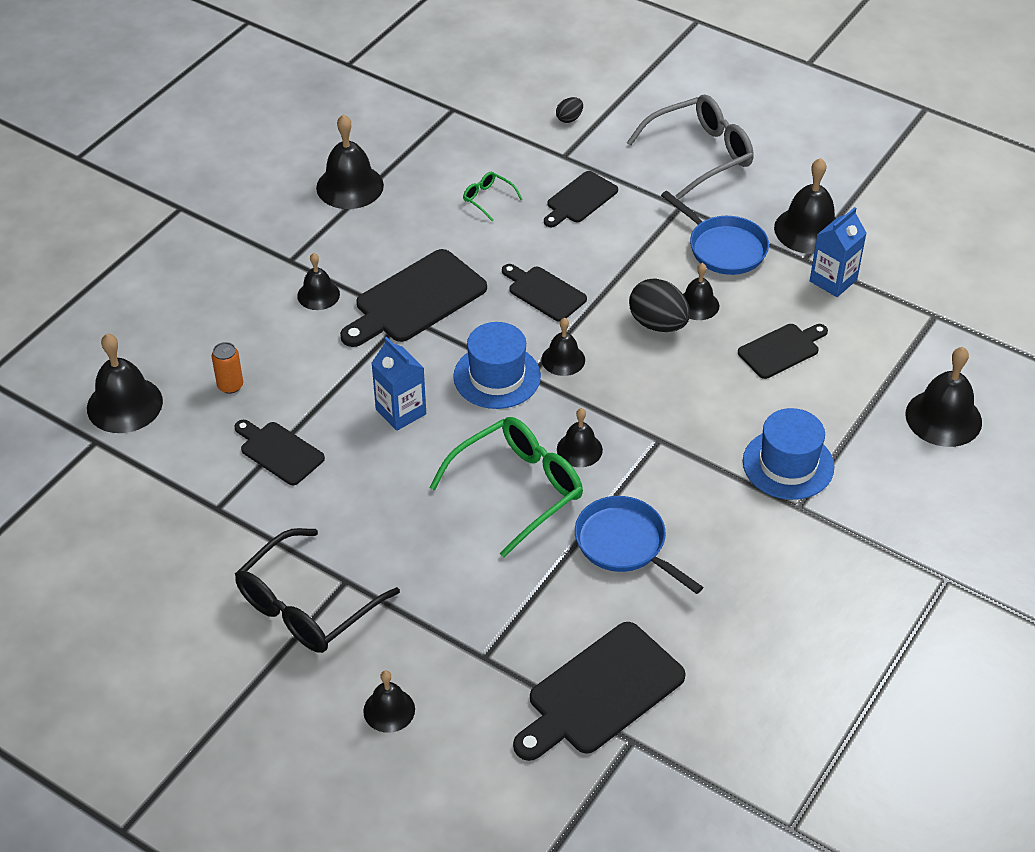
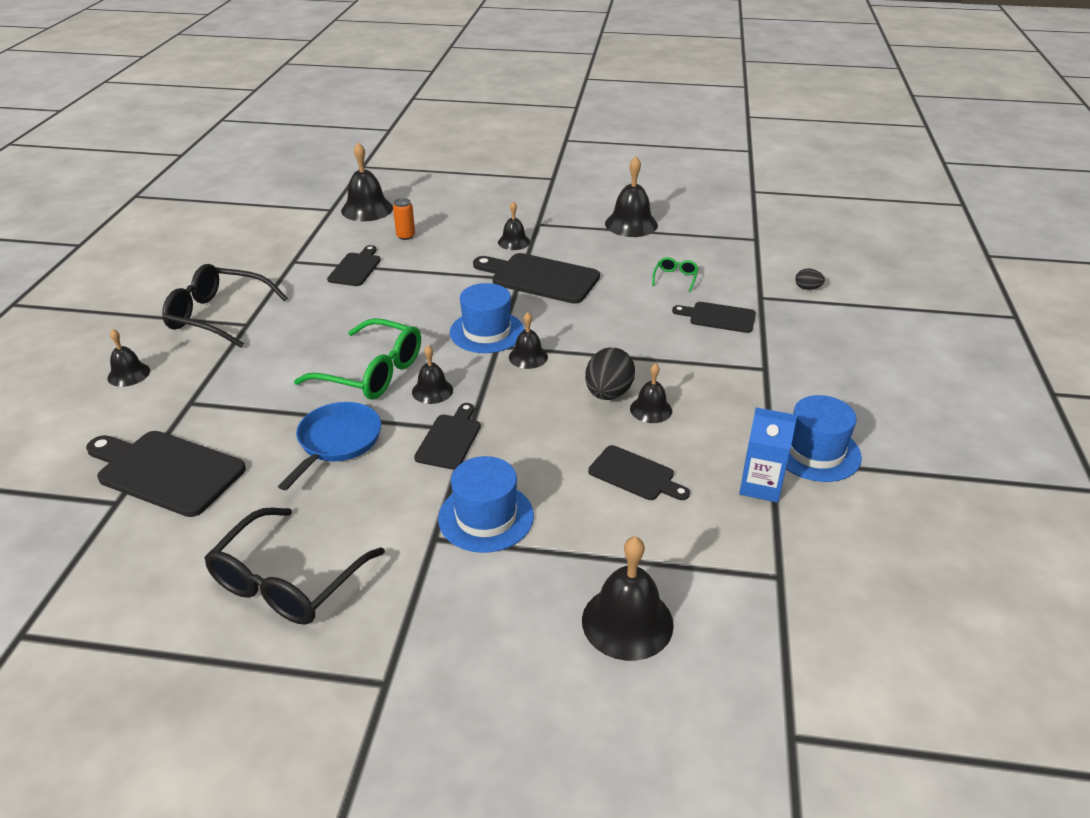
camera: 65 degrees right, 10 degrees down
(401, 412) = (422, 302): blue carton -> none
(544, 292) = (596, 329): black cutting board -> black cutting board (449, 439)
(700, 154) = (844, 362): grey glasses -> none
(723, 248) = (737, 405): blue pan -> none
(807, 620) = (288, 581): none -> black glasses
(808, 230) = (815, 452): black bell -> blue hat

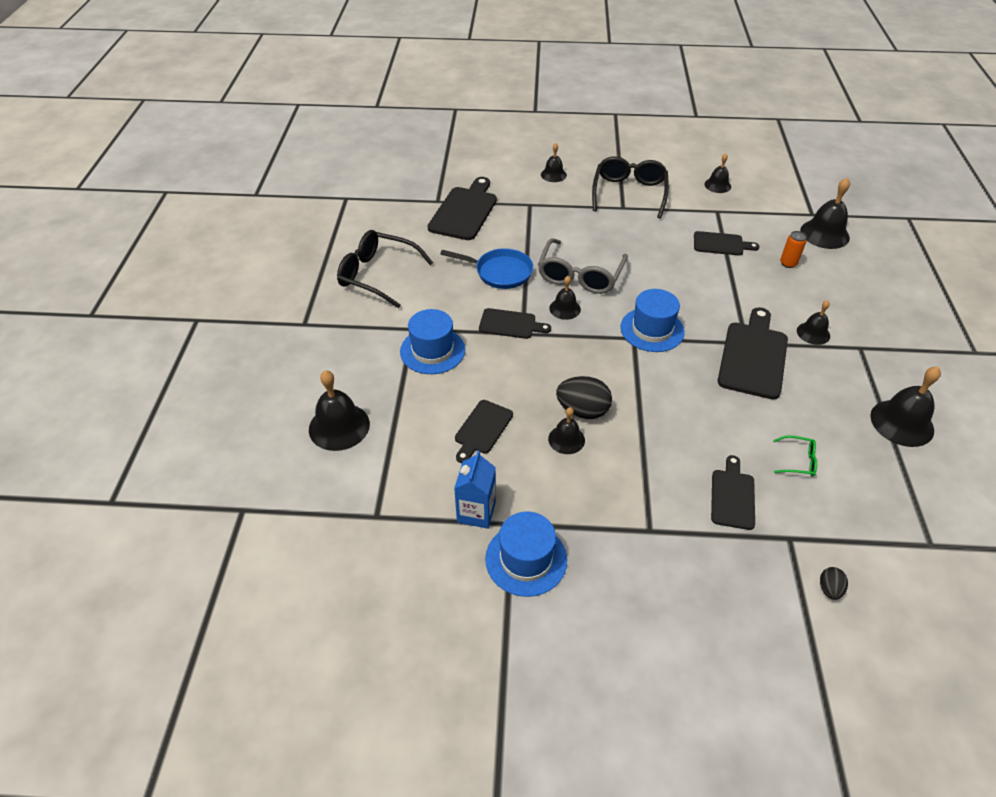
camera: 85 degrees right, 10 degrees up
(372, 372) = (580, 275): green glasses -> grey glasses
(528, 357) = (623, 357): black bell -> black bell (717, 185)

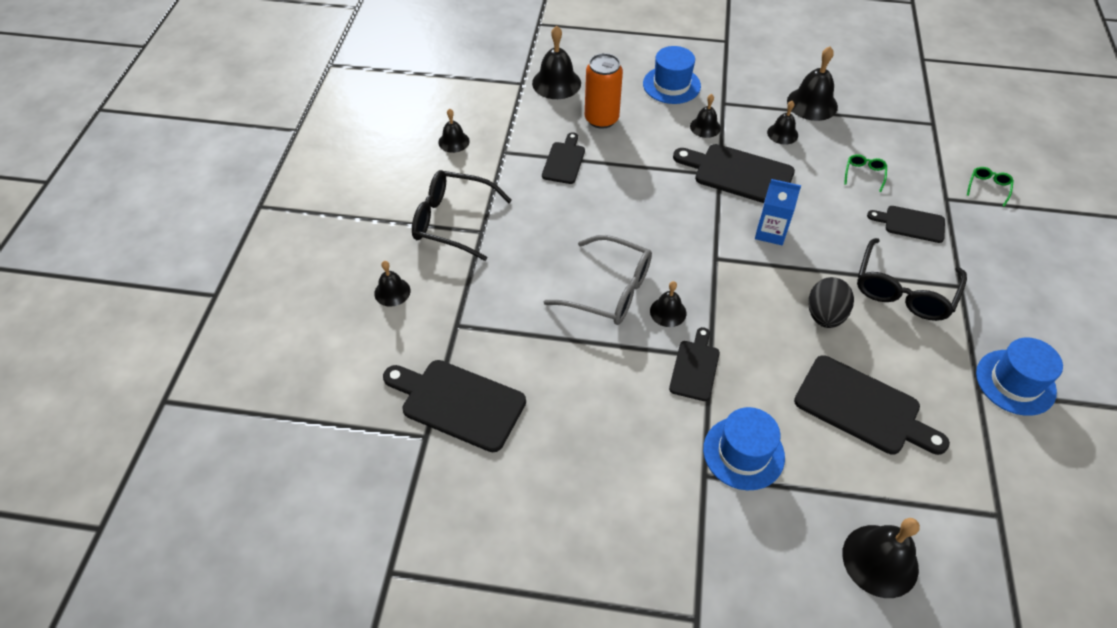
camera: 85 degrees left, 5 degrees up
(378, 275) = (593, 519): black glasses -> black glasses (903, 291)
(476, 512) = (972, 420): blue carton -> blue carton (770, 232)
(482, 429) = (862, 407): black cutting board -> black cutting board, size x1.68
(500, 272) = (597, 371): blue pan -> none
(566, 439) = (865, 334): black bell -> black bell (782, 133)
(652, 329) = (702, 241): blue hat -> blue hat (671, 85)
(788, 263) = (601, 119): orange can -> orange can, size x1.92
(829, 589) = (988, 187): black egg -> green glasses

